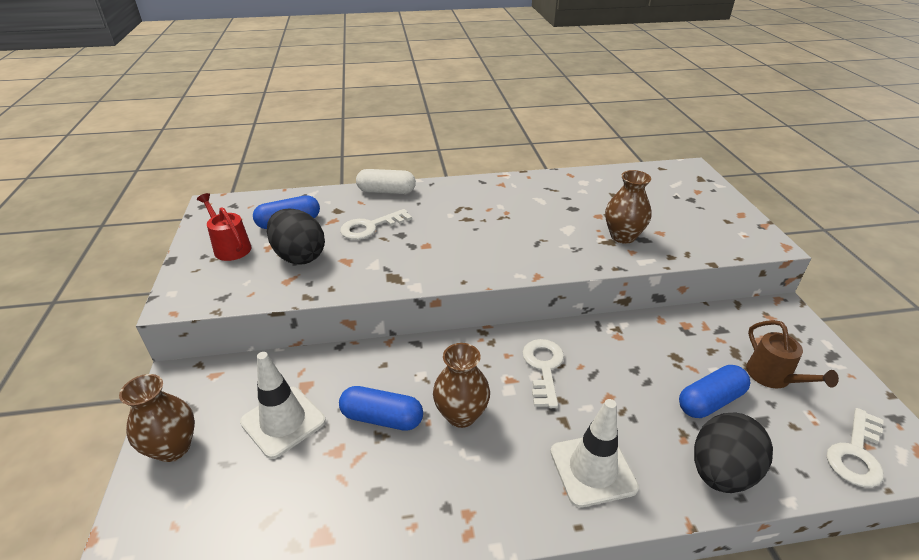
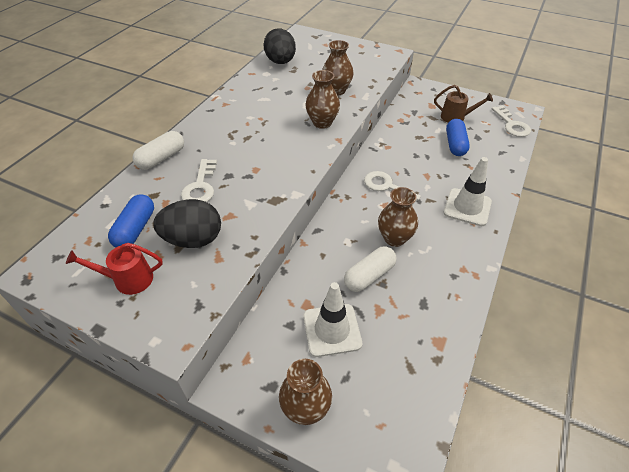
camera: 55 degrees left, 10 degrees up
(382, 418) = (369, 276): blue capsule -> white capsule
(550, 252) = (322, 123): none -> brown vase
(721, 472) = (496, 167): black egg -> black egg (280, 62)

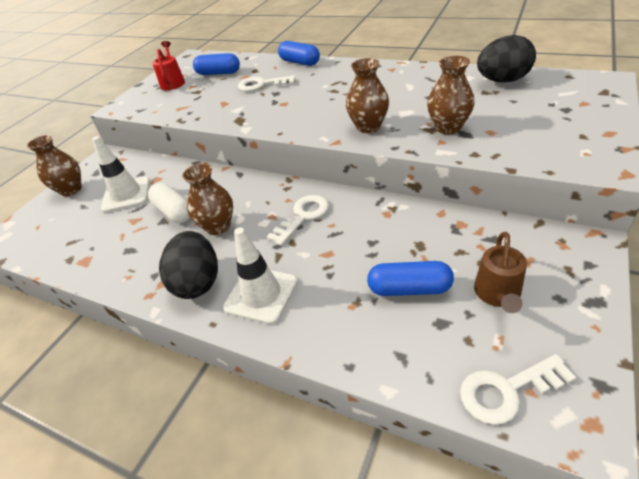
camera: 95 degrees right, 5 degrees down
(161, 158) = (299, 62): white capsule -> blue capsule
(193, 240) = (201, 95): black egg -> black egg (198, 282)

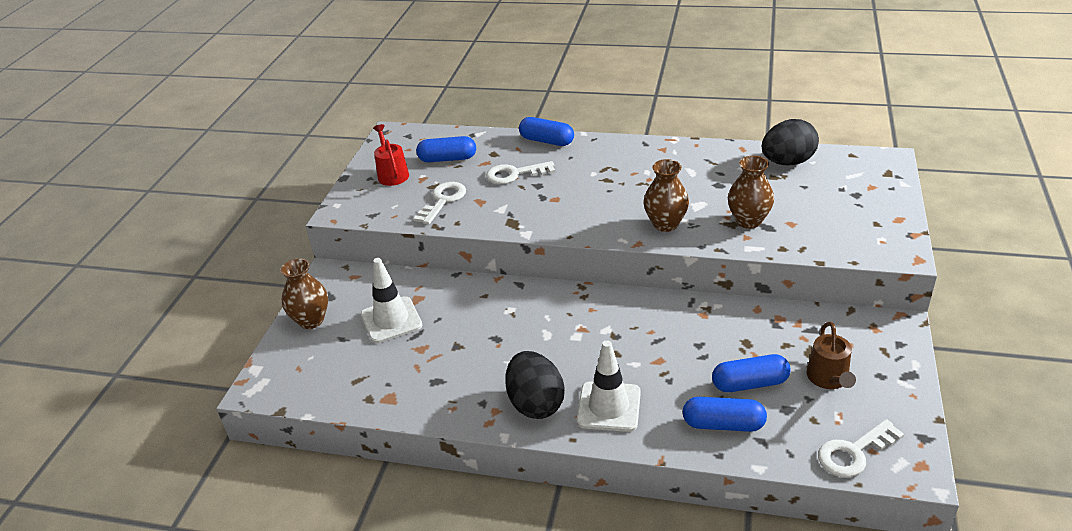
camera: 15 degrees left, 5 degrees down
(174, 211) = (464, 334): white capsule -> none
(218, 226) = (527, 345): brown vase -> none
(303, 216) = (617, 325): white key -> white key (443, 200)
(366, 330) = (723, 424): none -> blue capsule

